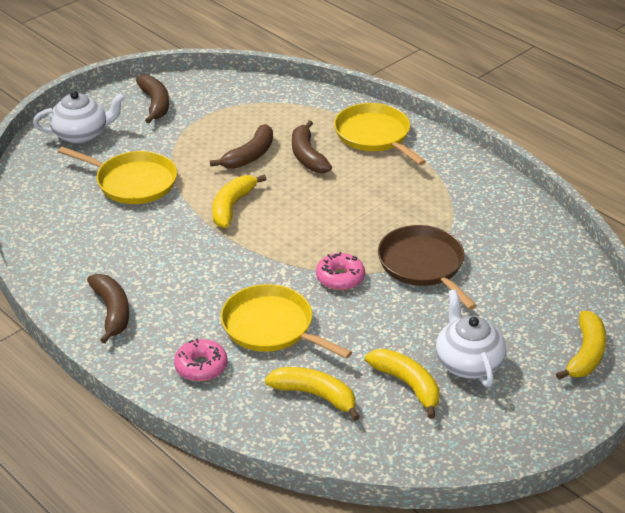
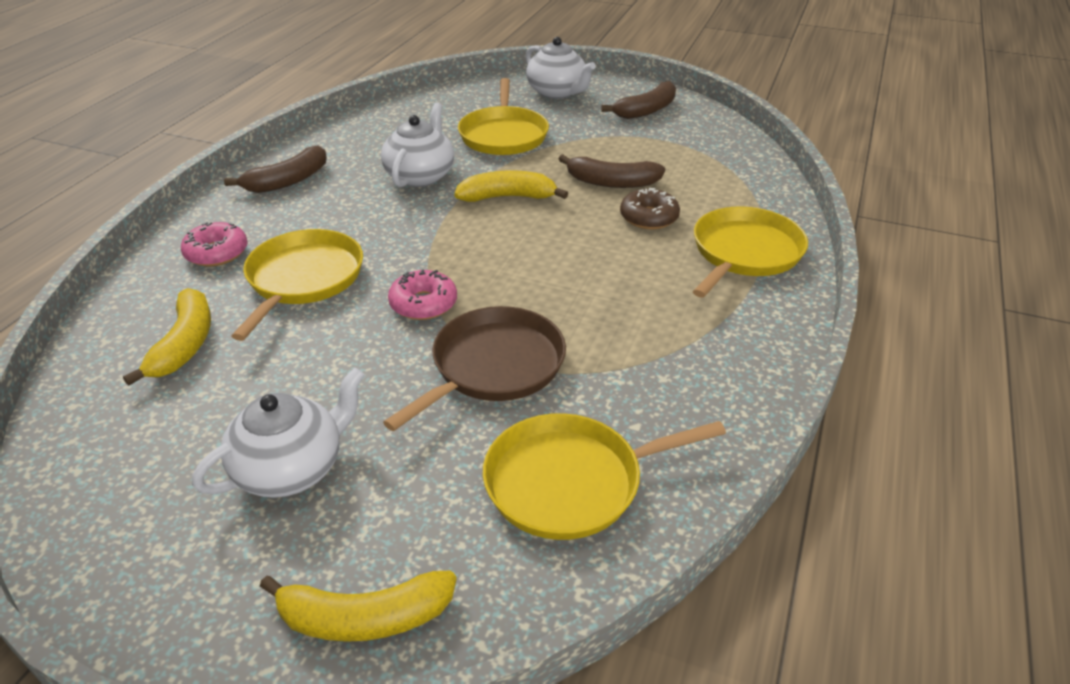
camera: 65 degrees right, 0 degrees up
(164, 240) = (420, 176): none -> white teapot
(307, 156) = (649, 217): brown banana -> brown donut
(407, 385) = (225, 418): yellow banana -> none
(531, 264) = (571, 482): none -> yellow pan

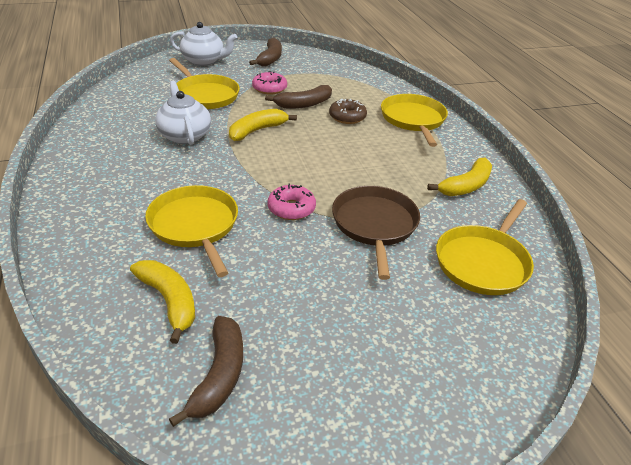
camera: 40 degrees left, 0 degrees up
(216, 253) = (105, 234): pink donut -> pink donut (269, 88)
(287, 181) = (91, 169): brown banana -> brown banana (219, 375)
(291, 468) = (345, 333): white teapot -> none
(364, 618) = (486, 381): yellow banana -> yellow banana (466, 186)

